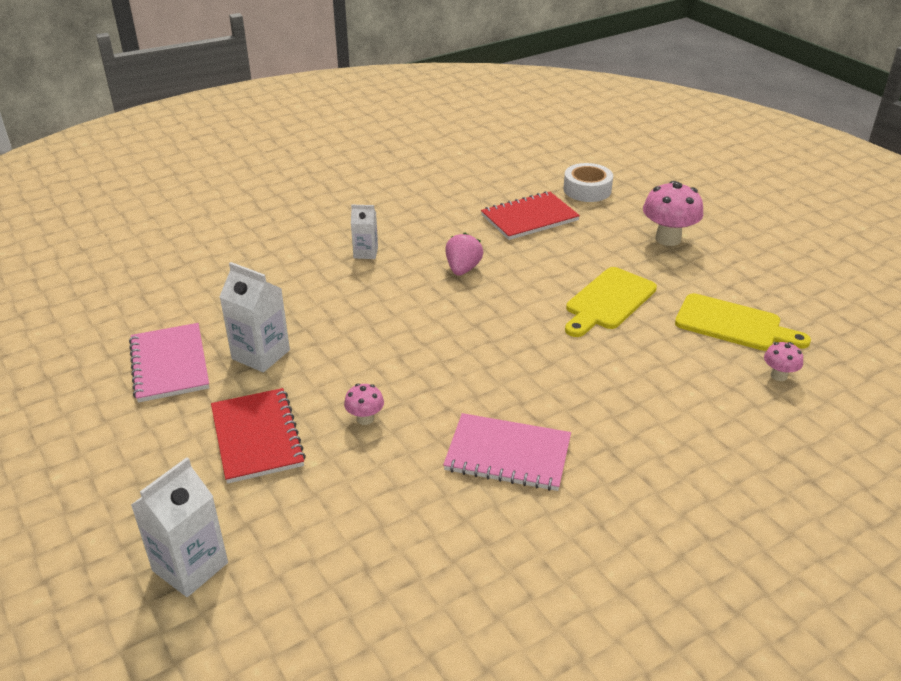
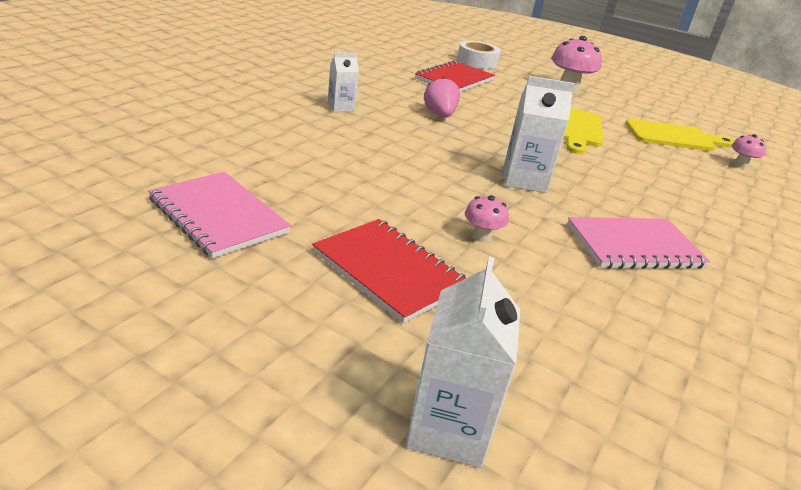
camera: 30 degrees left, 5 degrees down
(261, 354) = (317, 195): white carton -> white carton (524, 180)

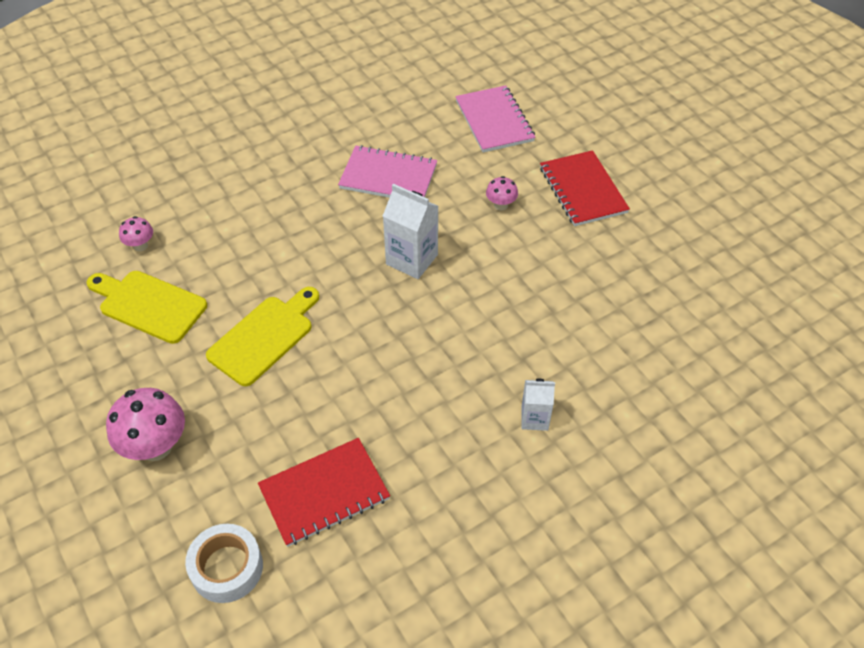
camera: 150 degrees left, 20 degrees up
(218, 216) = (687, 257): pink notebook -> pink notebook (494, 121)
(440, 115) = (417, 388): pink strawberry -> none
(448, 428) = (594, 107): white carton -> none

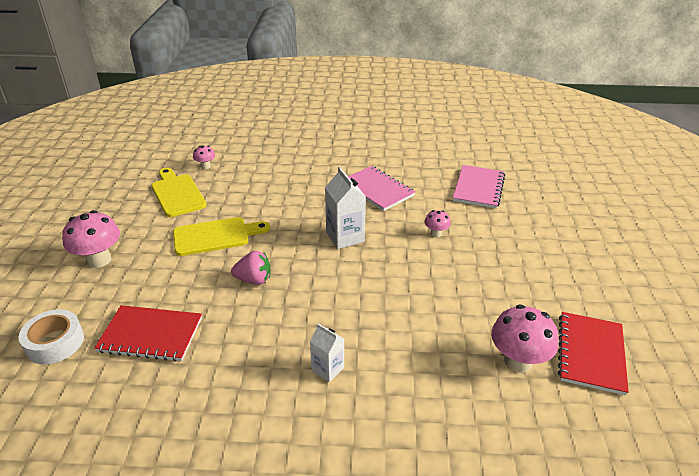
camera: 35 degrees right, 15 degrees down
(366, 366) = (254, 280): none -> pink strawberry
(582, 190) = (506, 250): red notebook -> red notebook (590, 353)
(684, 310) = (517, 361): none -> pink mushroom

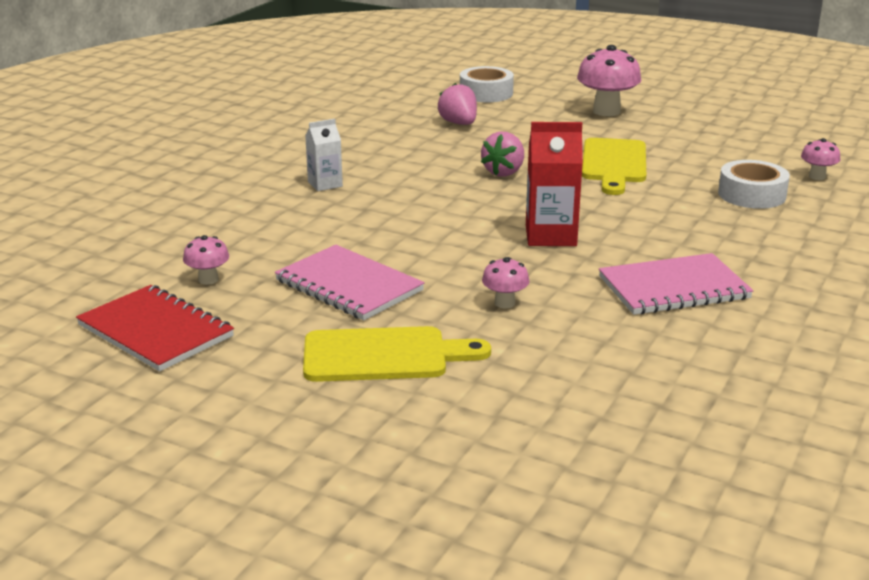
camera: 115 degrees right, 10 degrees down
(151, 335) = (459, 123): red notebook -> pink strawberry
(177, 193) = (738, 154): yellow cutting board -> yellow cutting board (384, 355)
(244, 182) = (752, 195): none -> white tape
(345, 237) = (550, 236): white carton -> red carton
(478, 188) = (622, 391): pink notebook -> pink notebook (348, 286)
(517, 361) = (208, 280): pink mushroom -> pink mushroom, size x0.52

